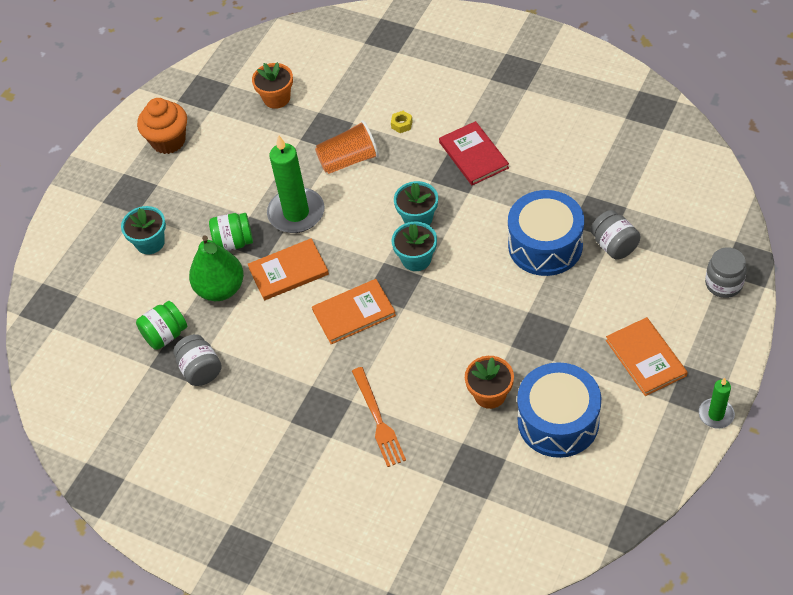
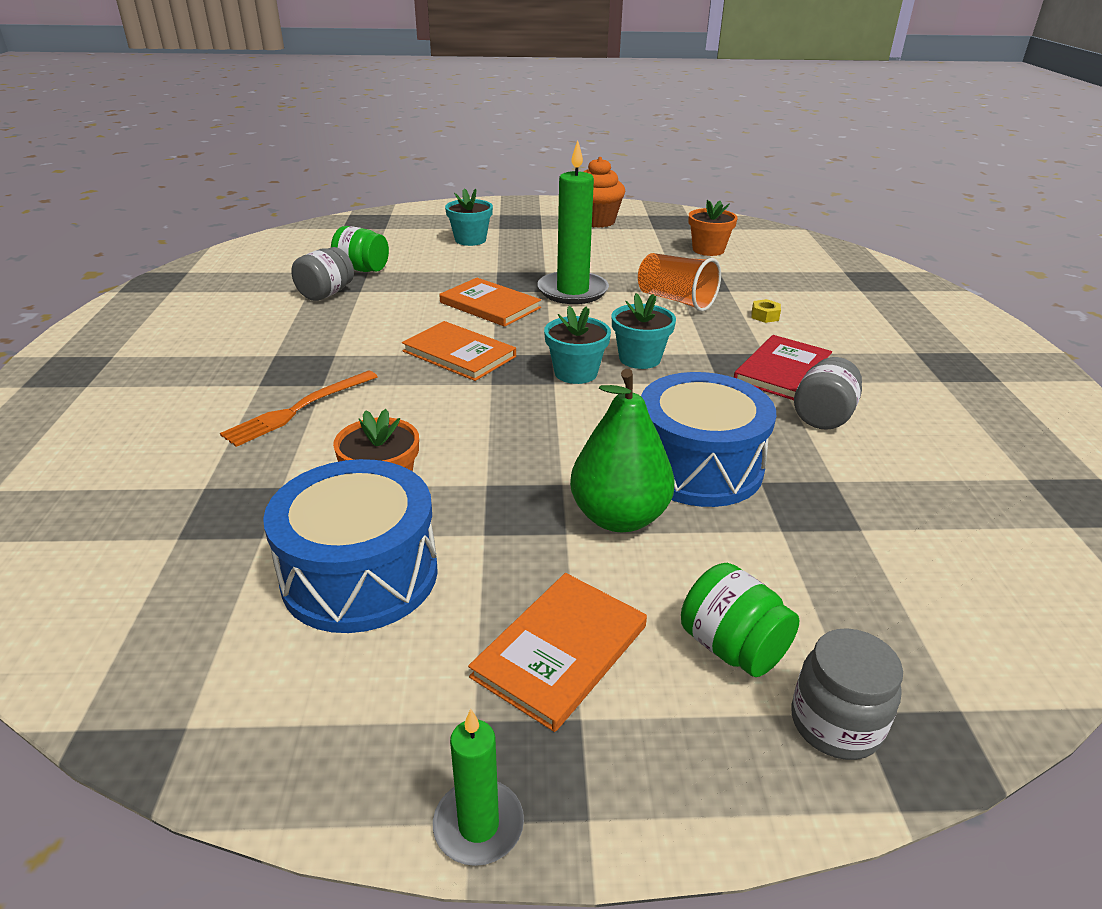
camera: 55 degrees right, 20 degrees down
(220, 289) = (439, 279): green pear -> green pear (619, 517)
(233, 242) = (504, 272): green jar -> green jar (732, 647)
(614, 245) = (770, 537): grey jar -> grey jar (823, 416)

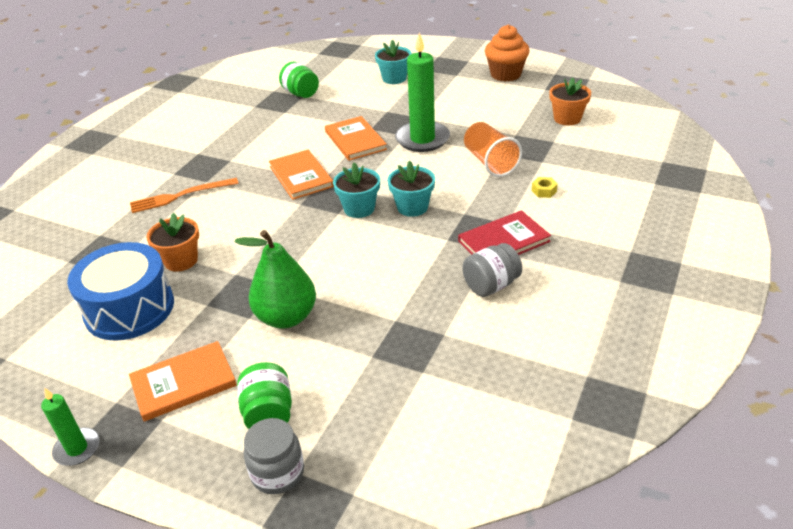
camera: 30 degrees right, 5 degrees up
(326, 294) = (262, 110): grey jar -> none
(698, 467) = (366, 298): blue drum -> none

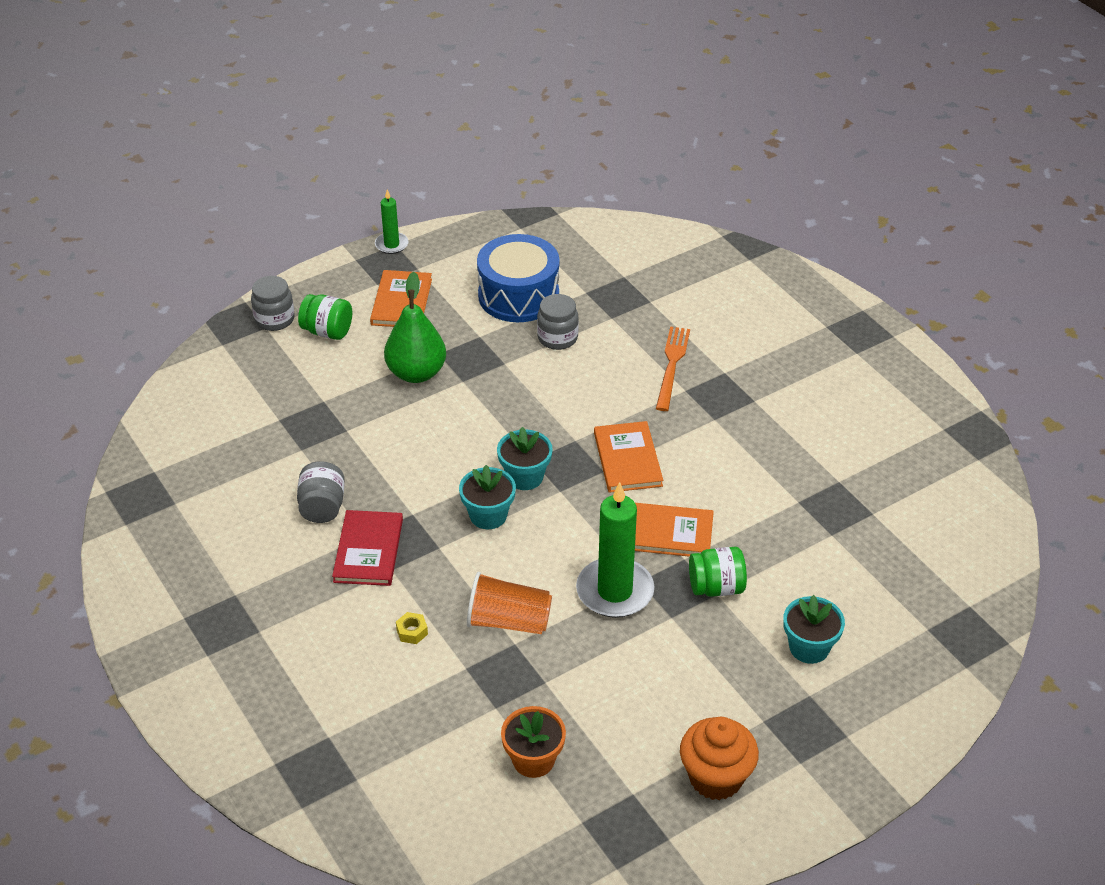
camera: 120 degrees right, 5 degrees up
(181, 260) = (557, 338): orange flower pot -> grey jar
(301, 93) = (840, 535): green jar -> green jar (716, 587)
(301, 176) = (628, 459): orange book -> orange book turned 75 degrees clockwise

